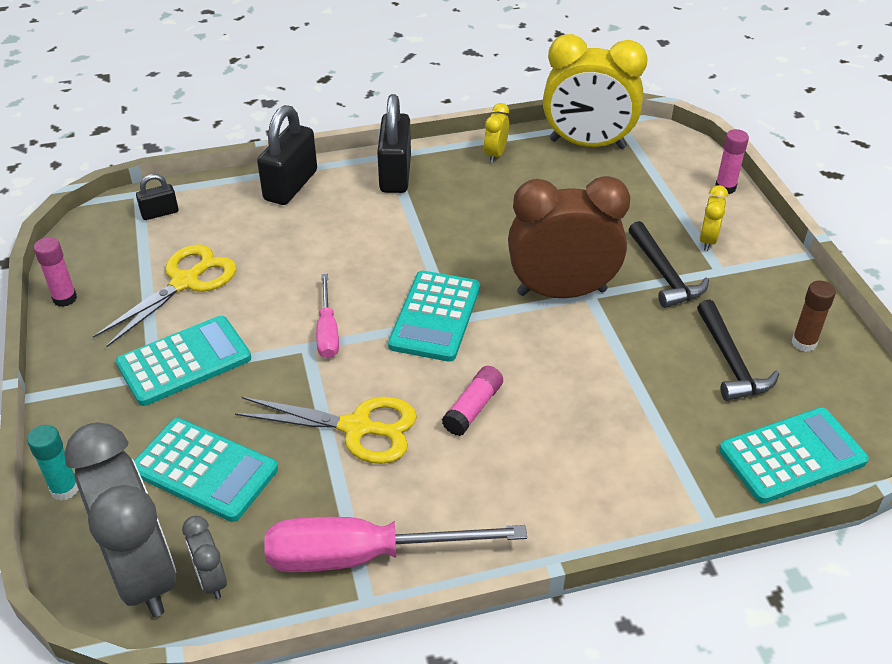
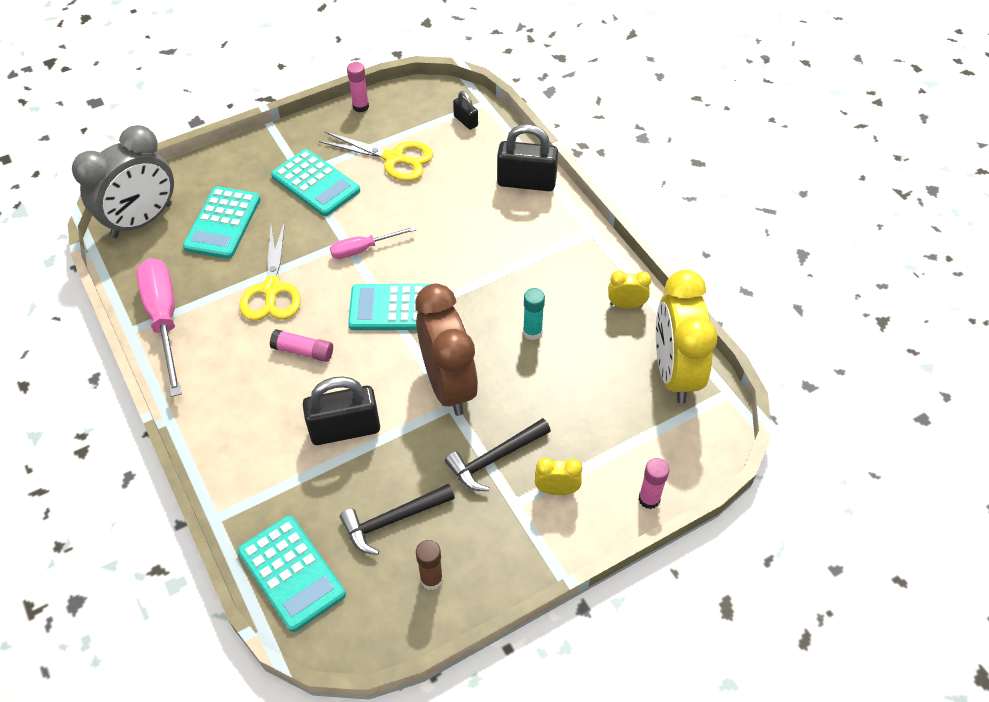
camera: 75 degrees right, 10 degrees up
(65, 489) = (199, 166): turquoise glue stick -> turquoise glue stick (532, 332)
(211, 579) = (140, 252): grey clock -> none
(395, 174) = (568, 242): black padlock -> black padlock (345, 429)

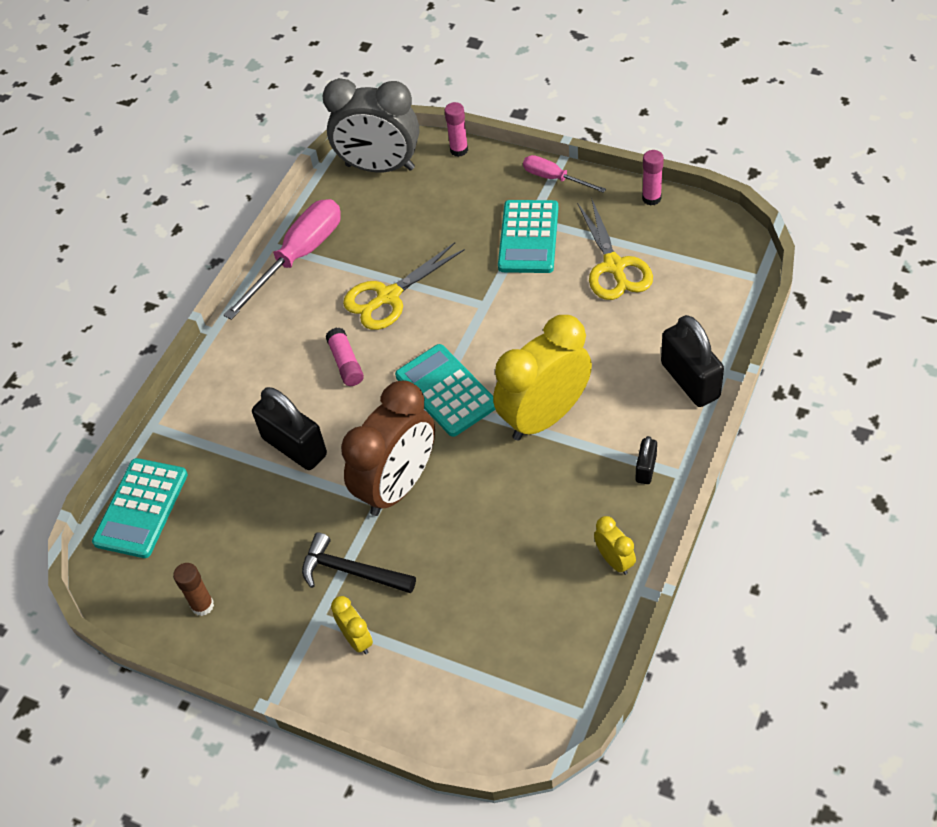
camera: 60 degrees right, 0 degrees up
(223, 223) = (425, 215): turquoise calculator -> none
(363, 249) = (488, 322): pink screwdriver -> pink screwdriver (554, 178)
(393, 520) = (236, 541): black hammer -> none
(465, 121) = (718, 282): black padlock -> black padlock (646, 469)
(532, 332) = (512, 507): turquoise glue stick -> none
(649, 499) = (405, 720): pink glue stick -> pink glue stick (459, 150)
(674, 373) = (568, 653): yellow clock -> yellow clock (544, 417)

